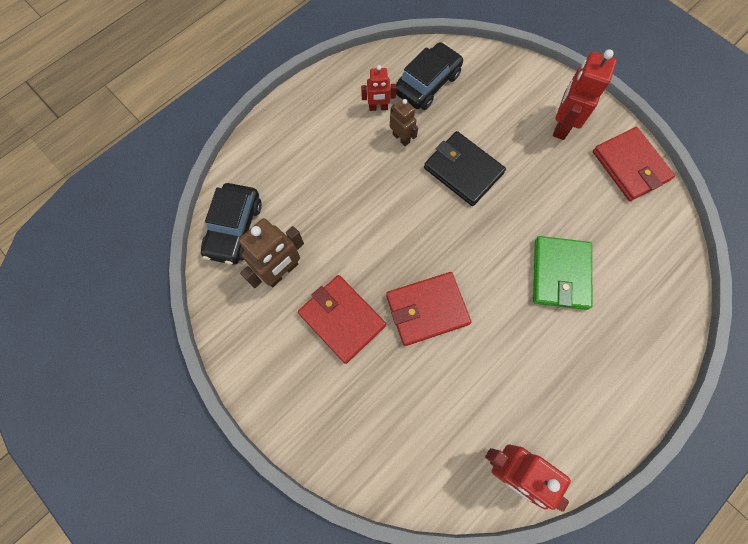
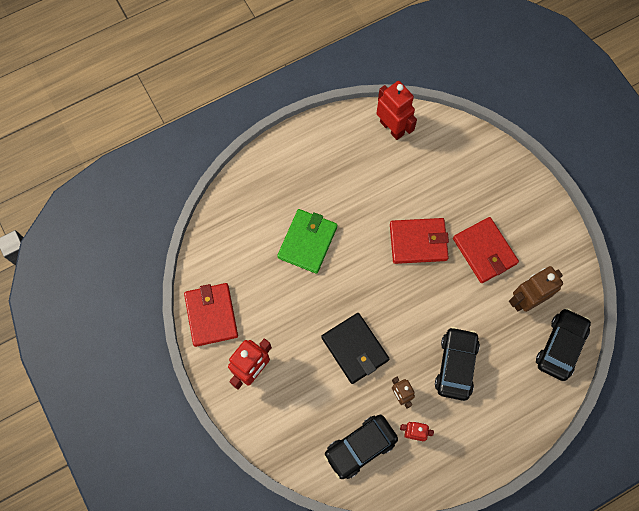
camera: 165 degrees left, 0 degrees up
(349, 180) = (455, 365): none -> black car

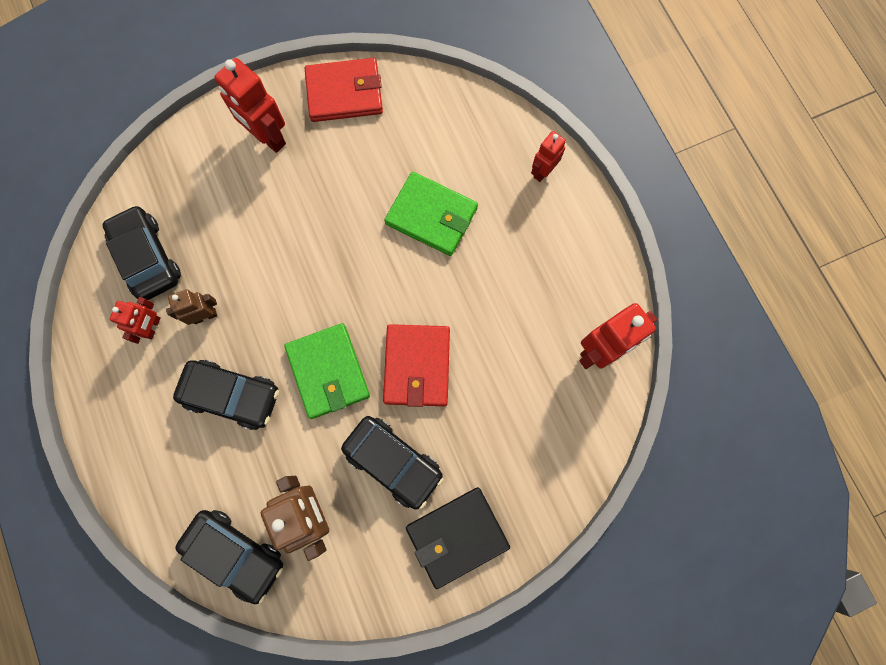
camera: 95 degrees right, 5 degrees up
(267, 169) = (543, 171): none -> red robot
(355, 348) = (276, 264): black wallet -> black wallet (457, 536)
(430, 301) = (328, 371): none -> green wallet
(484, 251) = (393, 462): red wallet -> black car

